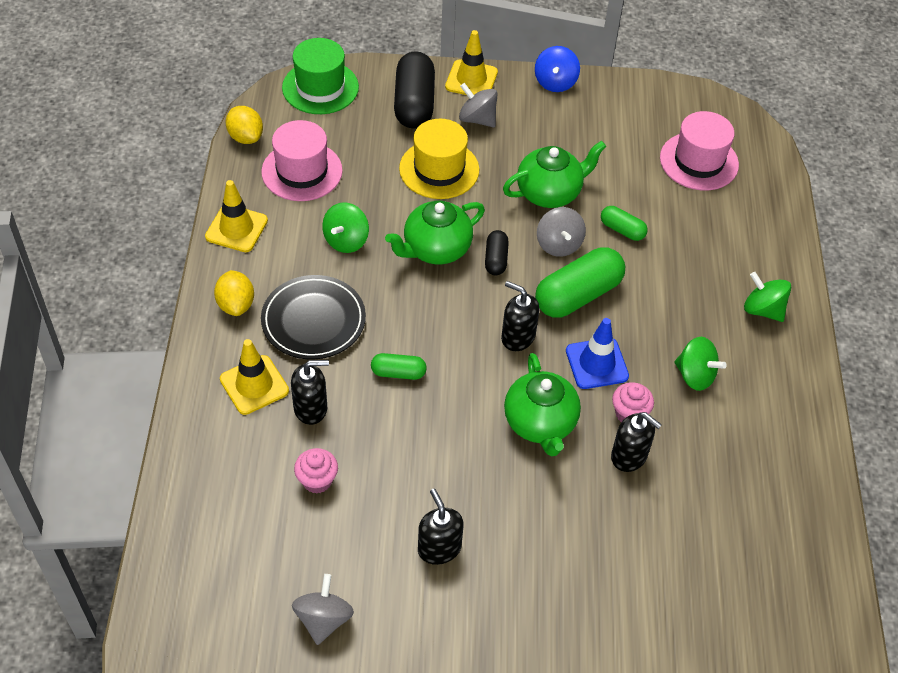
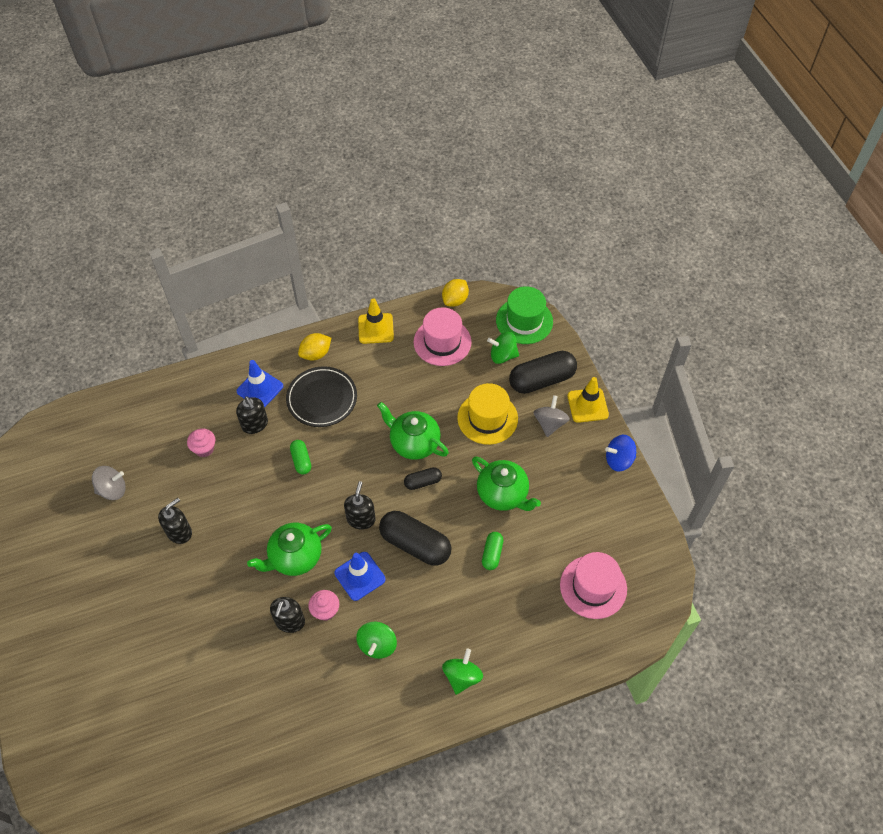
camera: 70 degrees right, 5 degrees up
(254, 385) = (260, 389): yellow traffic cone -> blue traffic cone
(346, 240) = (395, 390): green spinning top -> green spinning top (502, 355)
(558, 244) = (456, 516): grey spinning top -> none
(578, 295) = (415, 544): green capsule -> black capsule

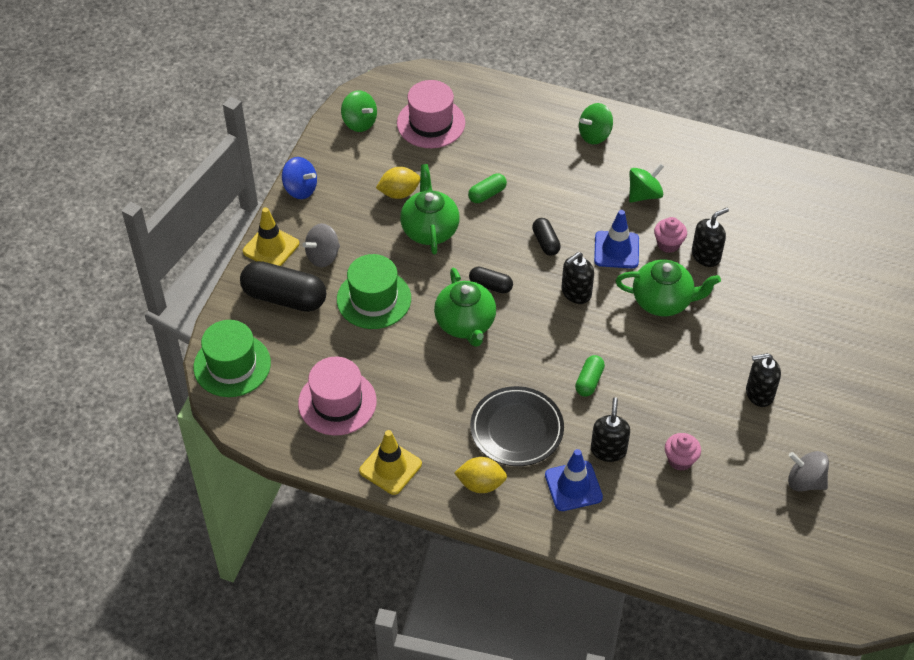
camera: 140 degrees left, 5 degrees down
(415, 544) = (545, 242): black capsule -> black capsule, size x0.52
(455, 300) = (275, 439): yellow lemon -> yellow lemon (399, 193)
(487, 418) = (374, 299): yellow hat -> green hat
(502, 355) = (293, 346): green spinning top -> green spinning top (359, 122)

